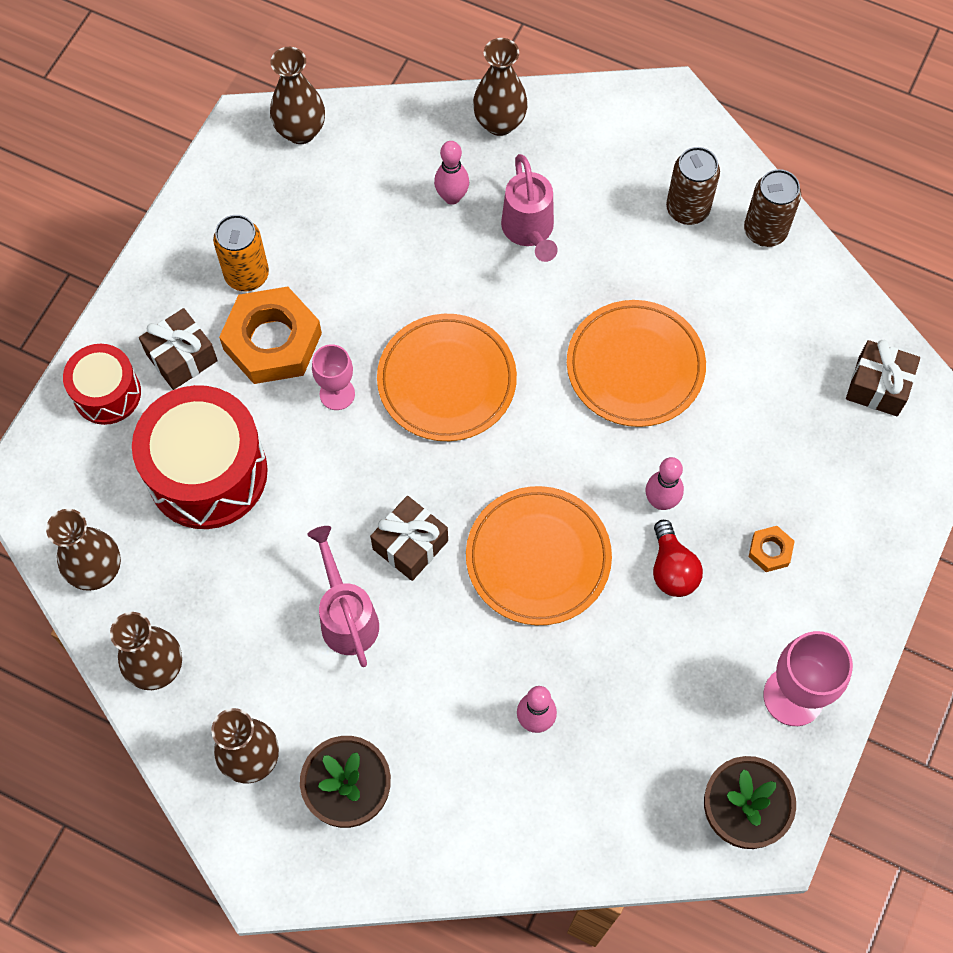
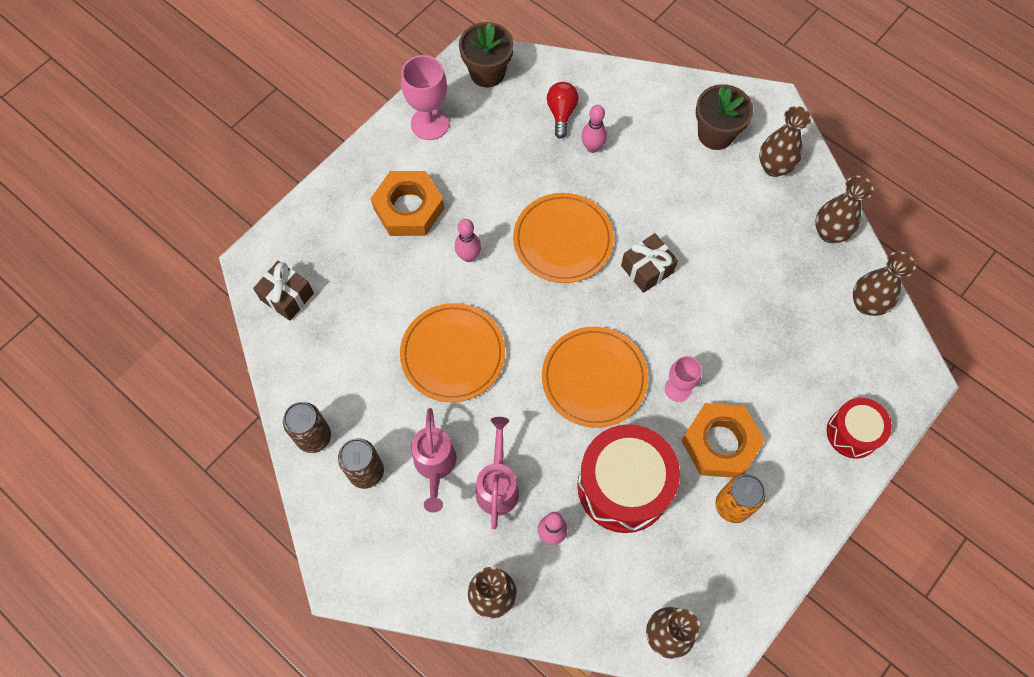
camera: 165 degrees left, 0 degrees up
(181, 357) = (792, 447): brown gift -> none
(207, 472) = (782, 353): red drum -> red drum (623, 486)
(347, 617) = (699, 234): pink watering can -> pink watering can (435, 466)
(672, 569) = (477, 212): red light bulb -> red light bulb (561, 113)
(770, 551) = (409, 208): orange nut -> orange nut, size x2.26

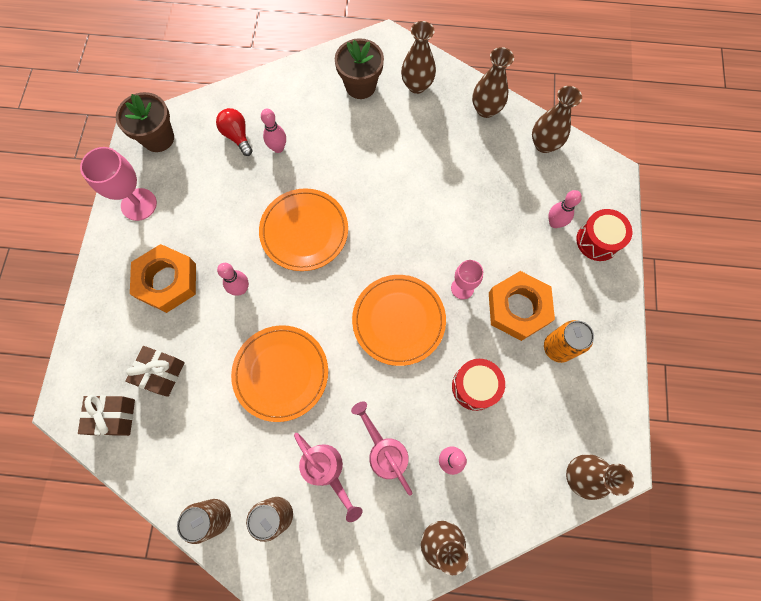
camera: 35 degrees left, 5 degrees up
(623, 486) = (475, 387): red drum -> red drum, size x0.57
(647, 269) = (380, 214): brown gift -> brown gift (161, 373)
(819, 387) = (554, 223): none -> pink bowling pin

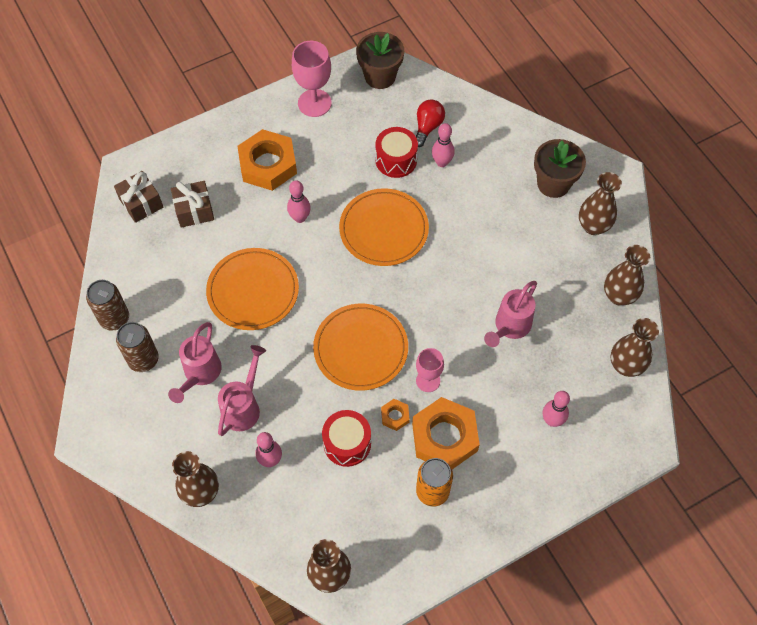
camera: 55 degrees right, 10 degrees down
(458, 199) = (510, 327): none -> pink watering can
(476, 333) = (395, 416): none -> orange nut
(597, 241) = (564, 468): red drum -> red drum (396, 160)

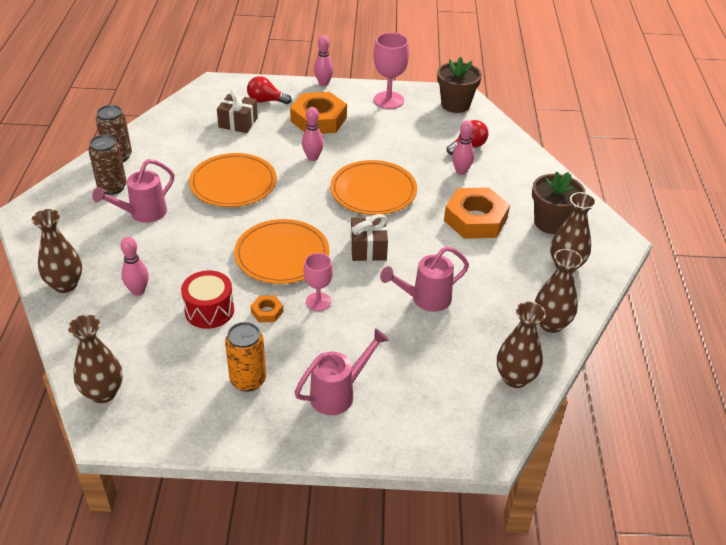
camera: 30 degrees right, 20 degrees down
(141, 203) = (205, 104): brown gift -> brown gift (368, 248)
(198, 166) = (266, 101): none -> red light bulb
(243, 407) = (153, 248): pink watering can -> pink watering can (338, 394)
(396, 160) = (423, 155): red drum -> none
(444, 437) = (295, 347): orange nut -> orange nut (475, 219)
(552, 420) = (406, 384): pink bowling pin -> pink bowling pin (323, 83)

